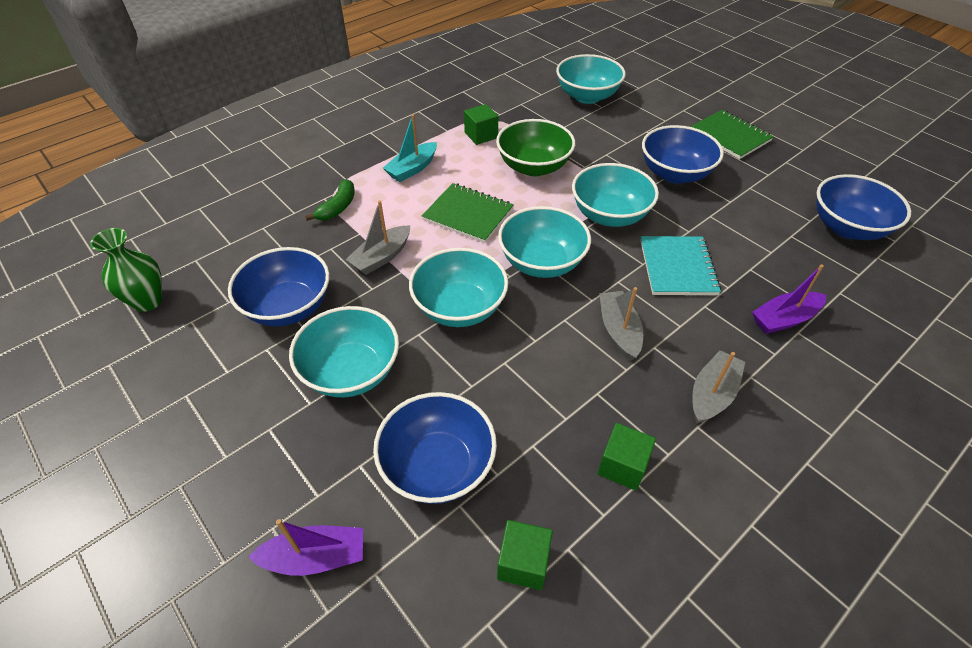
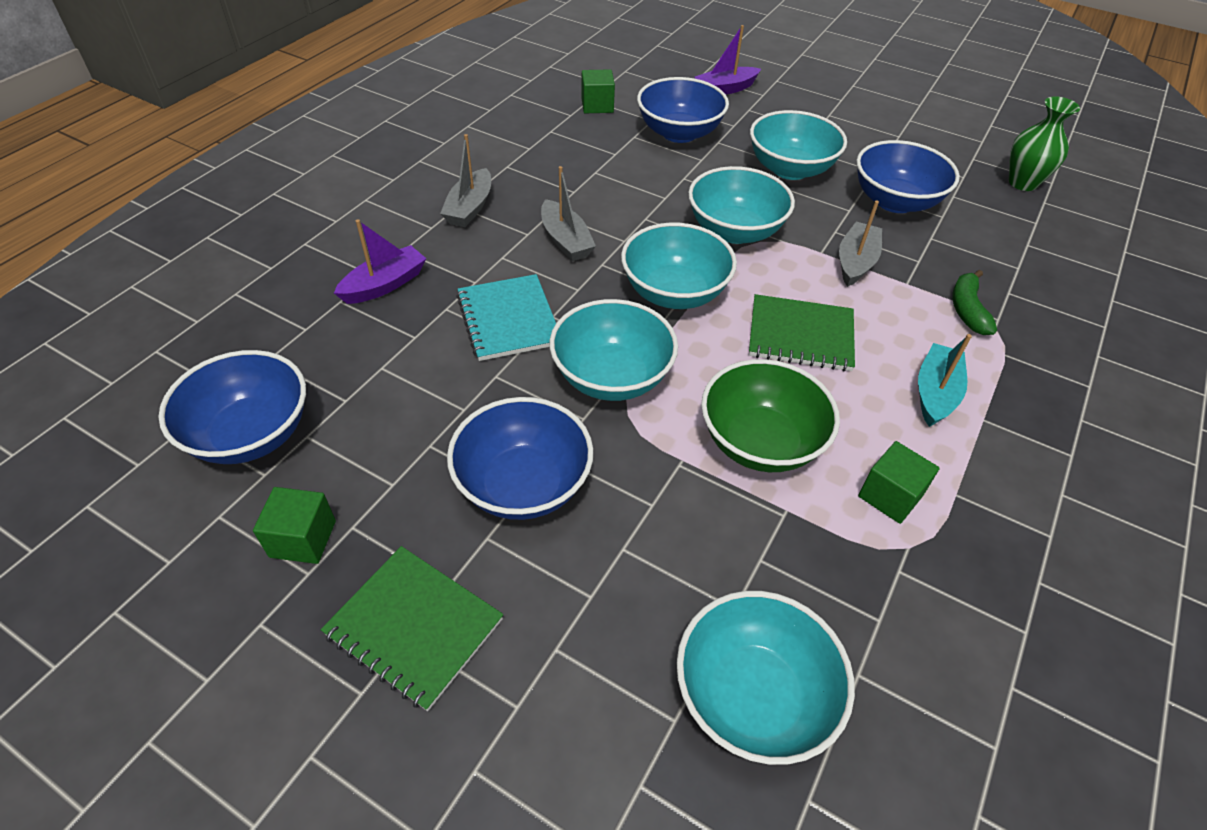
camera: 160 degrees right, 0 degrees up
(622, 466) = (542, 154): green cube -> green cube (303, 539)

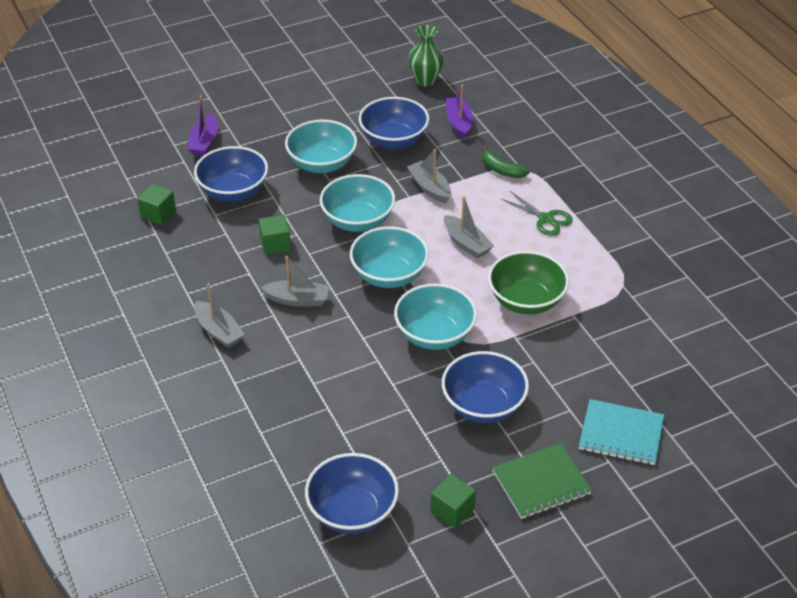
camera: 55 degrees left, 5 degrees down
(385, 285) = (264, 404): purple boat -> purple boat (459, 123)
(509, 319) = (349, 358): turquoise notebook -> turquoise notebook (621, 434)
(753, 696) = (657, 379): turquoise bowl -> none
(800, 335) = (466, 243): green notebook -> grey boat
(890, 496) = (592, 274): green cube -> green cube (275, 244)
(935, 393) = (546, 219): turquoise boat -> green scissors

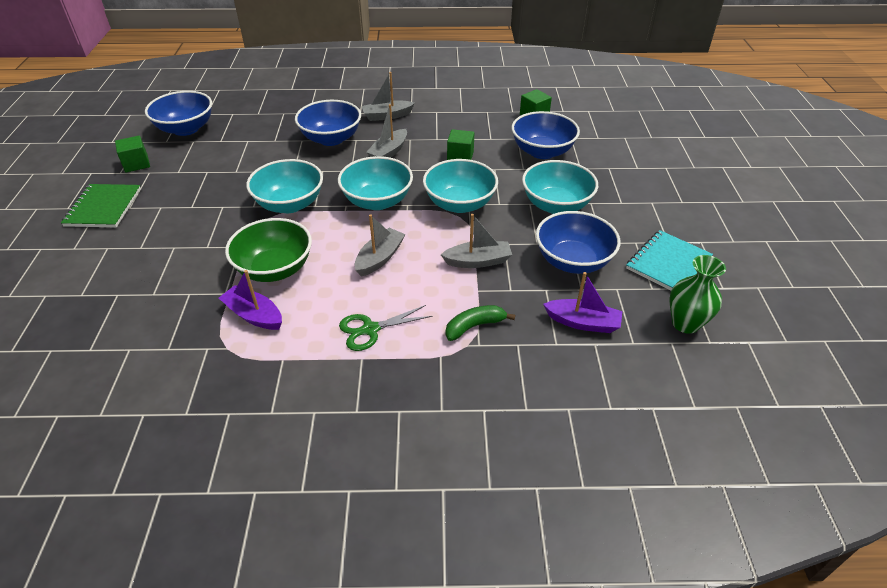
camera: 115 degrees right, 0 degrees up
(204, 142) = (621, 151): purple boat -> purple boat (254, 315)
(466, 243) = (380, 258): grey boat -> grey boat turned 135 degrees clockwise
(483, 405) = (197, 205): blue bowl -> blue bowl (331, 139)
(621, 434) = (85, 265): turquoise notebook -> turquoise notebook (668, 263)

